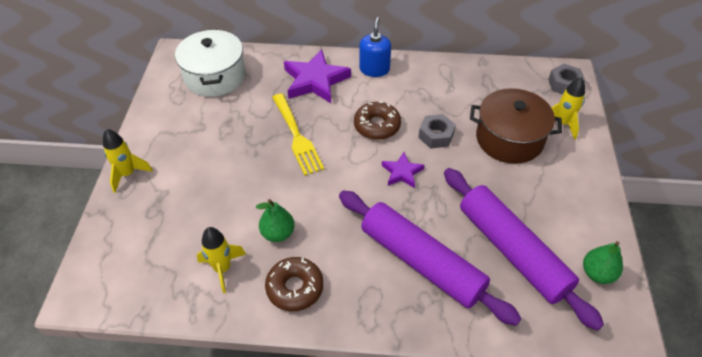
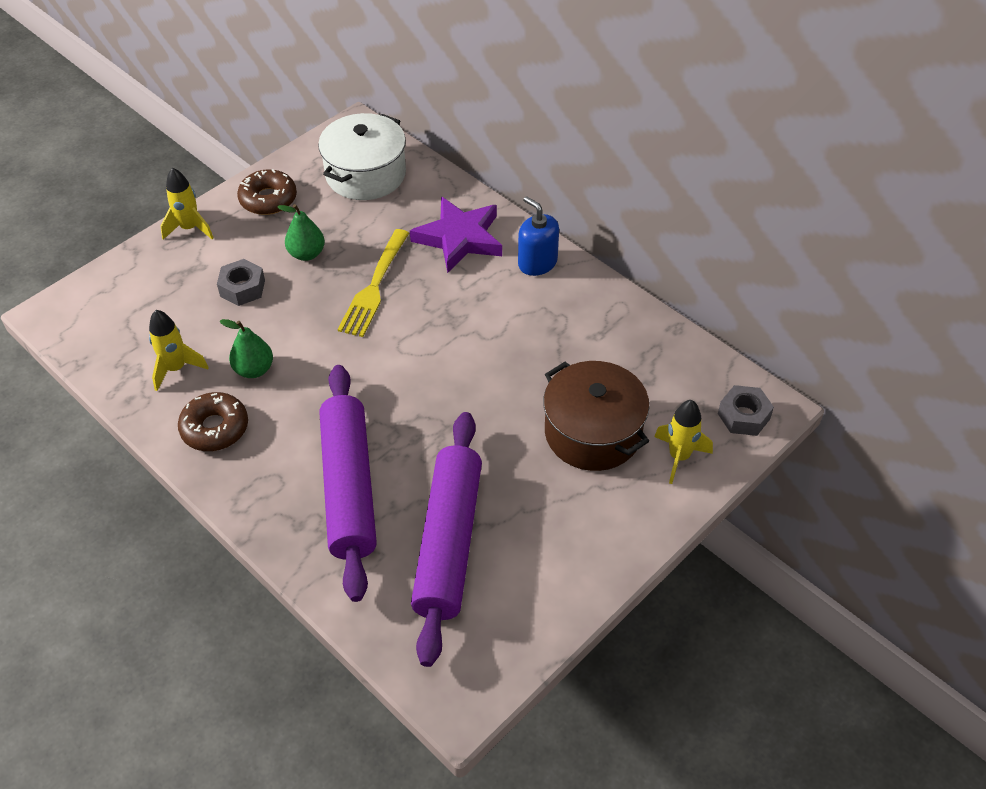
camera: 40 degrees right, 0 degrees up
(374, 69) = (537, 263): blue soap dispenser -> blue soap dispenser turned 90 degrees counterclockwise
(377, 126) = (466, 326): brown donut -> brown donut (268, 199)
(402, 172) = (434, 391): purple star -> none
(436, 135) = (515, 376): grey nut -> grey nut (242, 288)
(597, 273) = (507, 627): green pear -> green pear (306, 254)

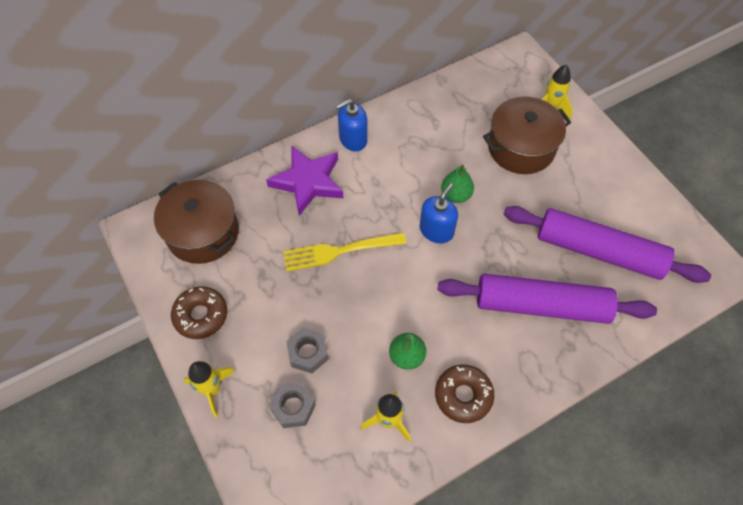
camera: 75 degrees left, 10 degrees up
(306, 254) = (284, 295): green pear -> green pear (456, 195)
(365, 174) = (203, 233): white pot -> brown pot
(374, 286) = (340, 251): yellow fork -> yellow fork turned 135 degrees clockwise
(429, 366) = (436, 230): none -> blue soap dispenser
(743, 416) = (524, 68): grey nut -> grey nut (293, 407)

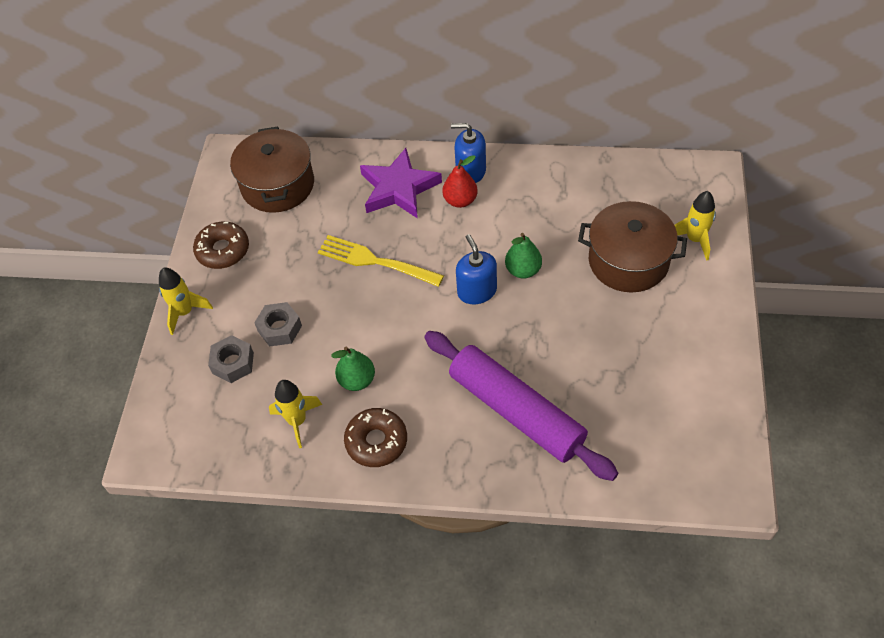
camera: 40 degrees right, 5 degrees down
(364, 166) = (460, 200): none -> red pear
(436, 230) = (477, 291): blue soap dispenser -> blue soap dispenser turned 90 degrees counterclockwise
(599, 251) = (619, 398): purple rolling pin -> none

